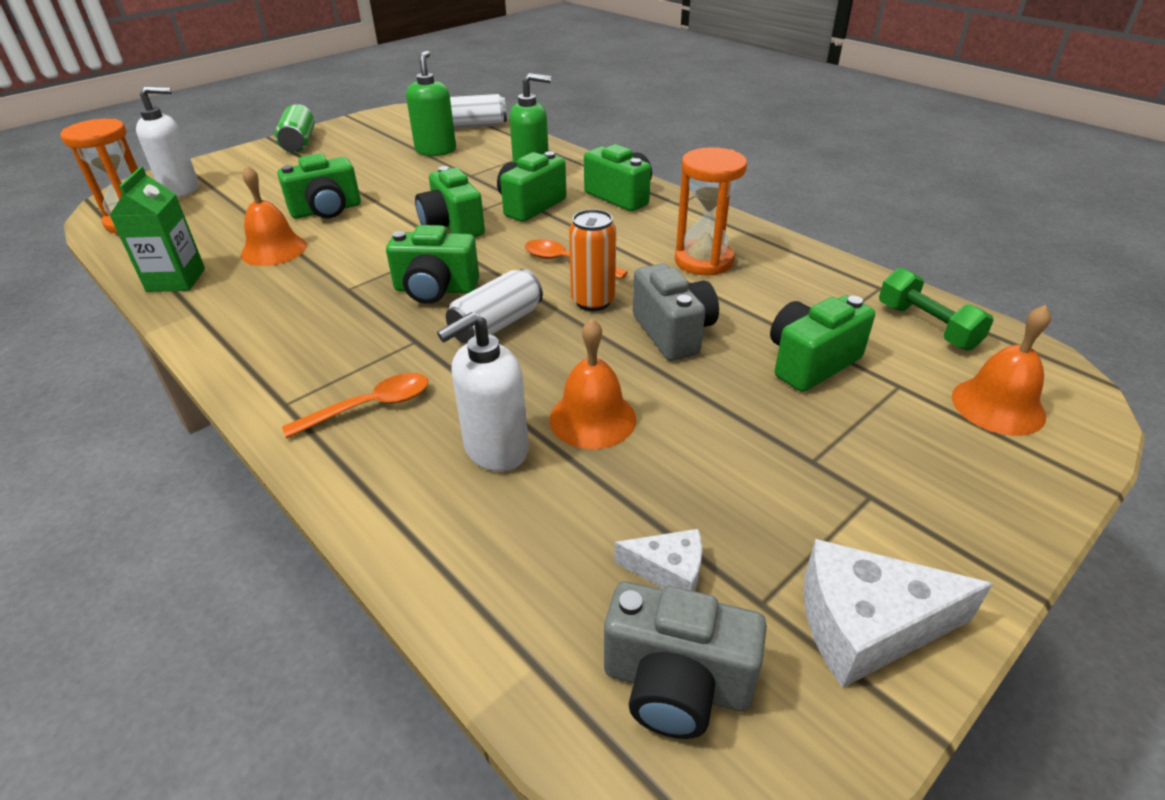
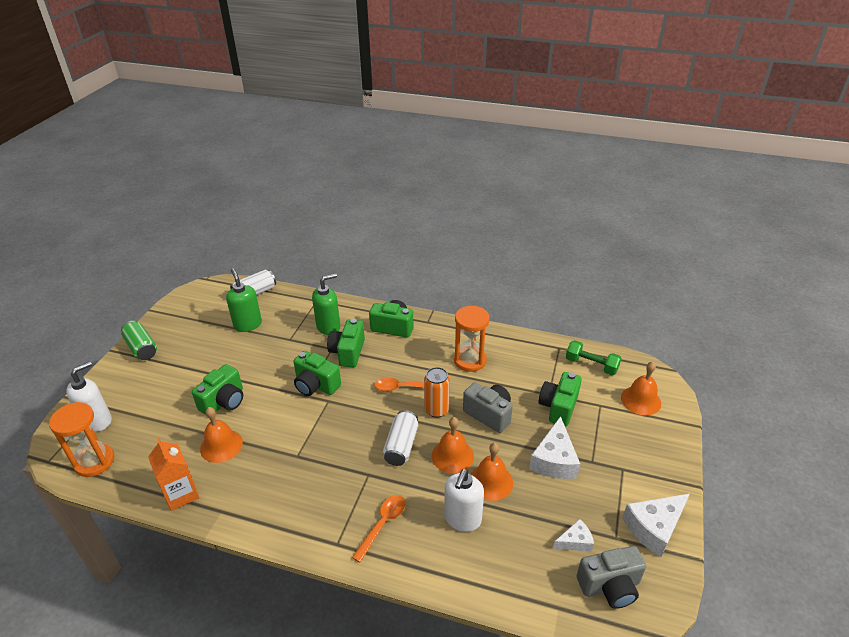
camera: 30 degrees left, 0 degrees up
(176, 280) = (181, 494): green carton -> orange carton
(435, 290) = (348, 436): green camera -> none
(562, 363) = (452, 456): none -> orange bell
(737, 431) = (554, 460): none -> white cheese

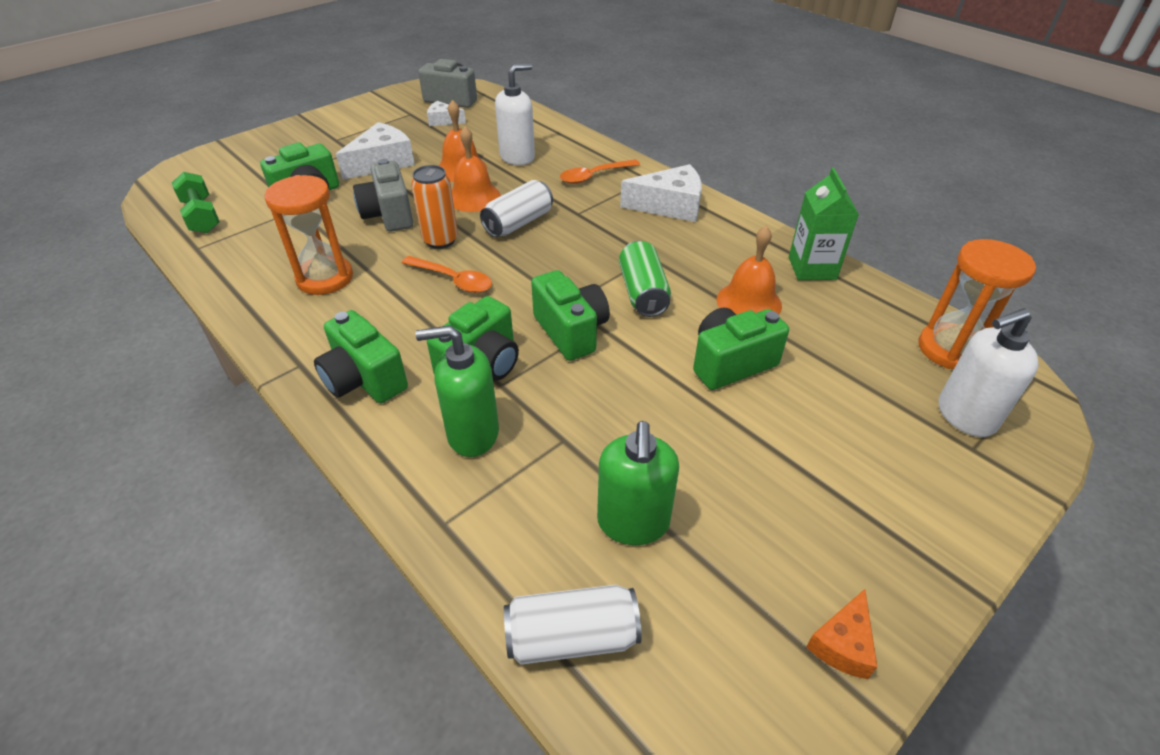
camera: 150 degrees left, 5 degrees up
(141, 348) = (903, 567): green can -> green can (643, 293)
(166, 321) = (842, 644): none -> orange cheese
(181, 494) = (812, 268): orange carton -> green carton
(641, 400) = (222, 171): orange bell -> none
(654, 528) = (374, 109): white cheese -> white cheese (670, 206)

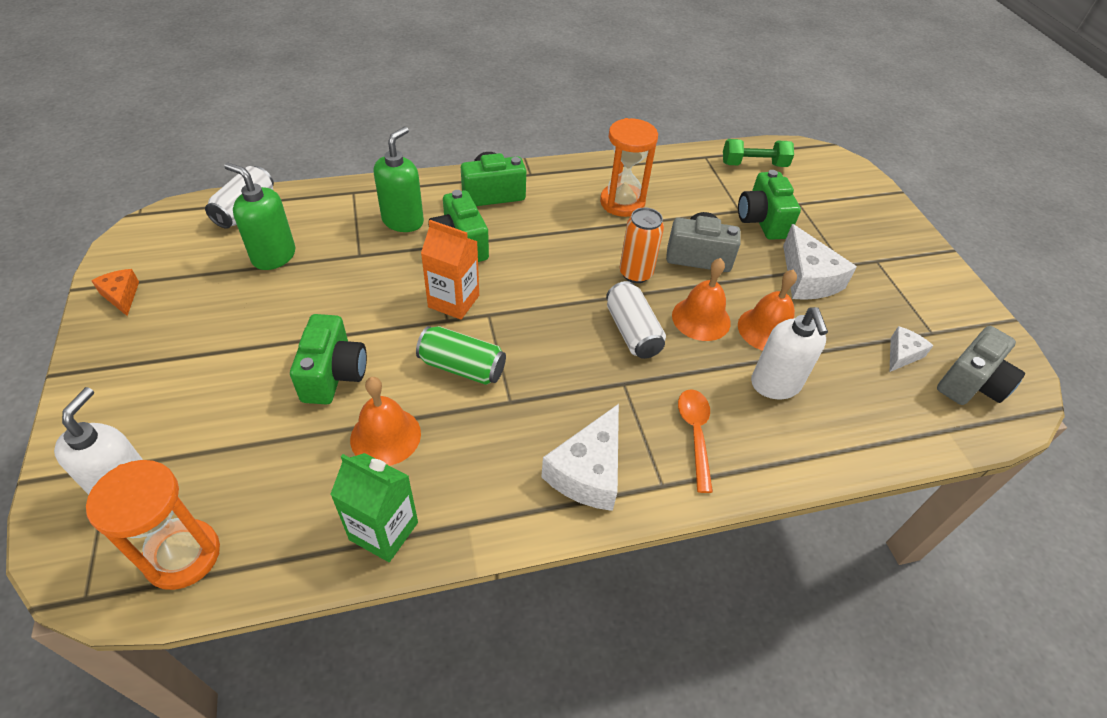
camera: 115 degrees right, 5 degrees up
(453, 280) = (571, 262): orange spoon -> none
(571, 331) = (453, 301): green camera -> orange carton

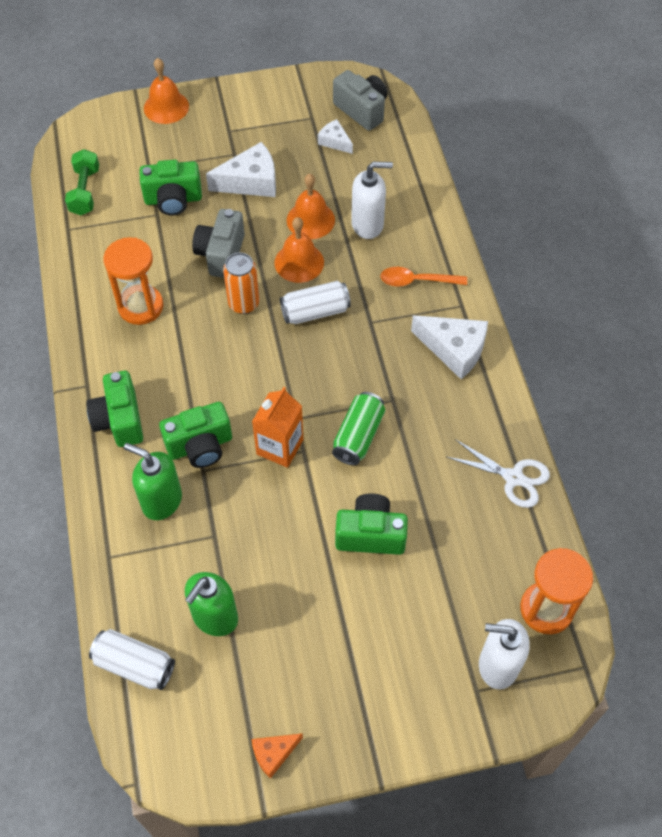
camera: 85 degrees left, 10 degrees up
(384, 531) = (513, 478): green carton -> white scissors
(385, 436) = (431, 486): orange bell -> orange bell (166, 107)

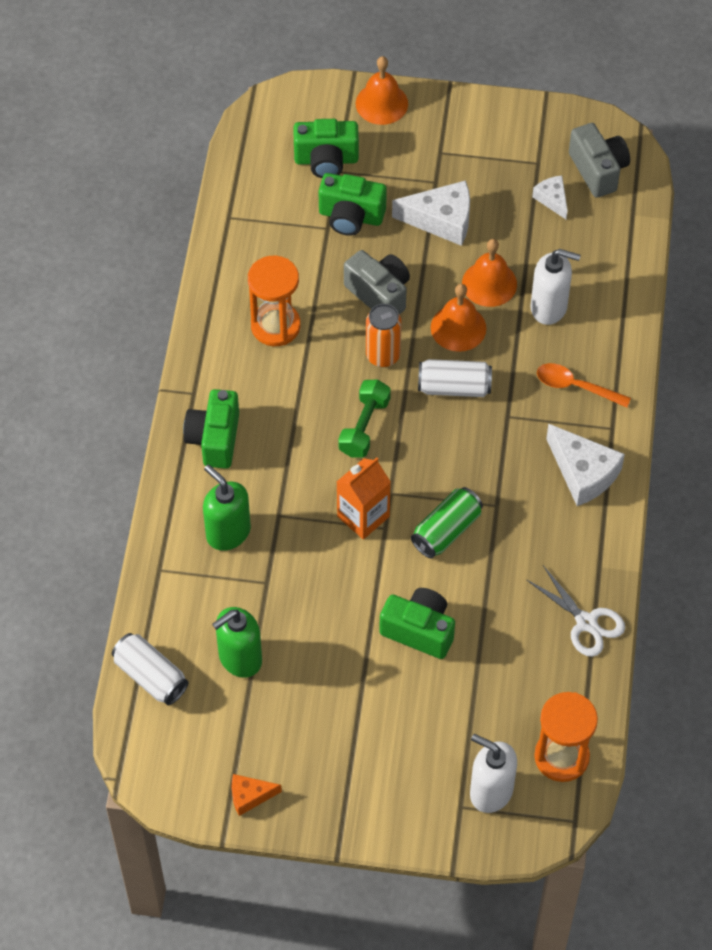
camera: 20 degrees right, 0 degrees up
(85, 191) = (260, 179): green dumbbell -> green dumbbell (364, 427)
(200, 446) = (284, 490): green camera -> green camera (326, 160)
(221, 254) = (379, 294): grey camera -> grey camera turned 105 degrees clockwise

